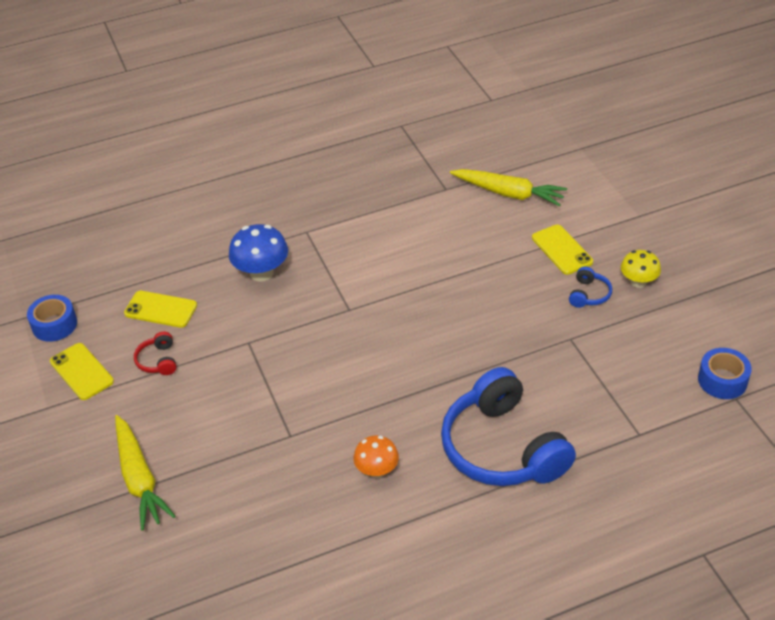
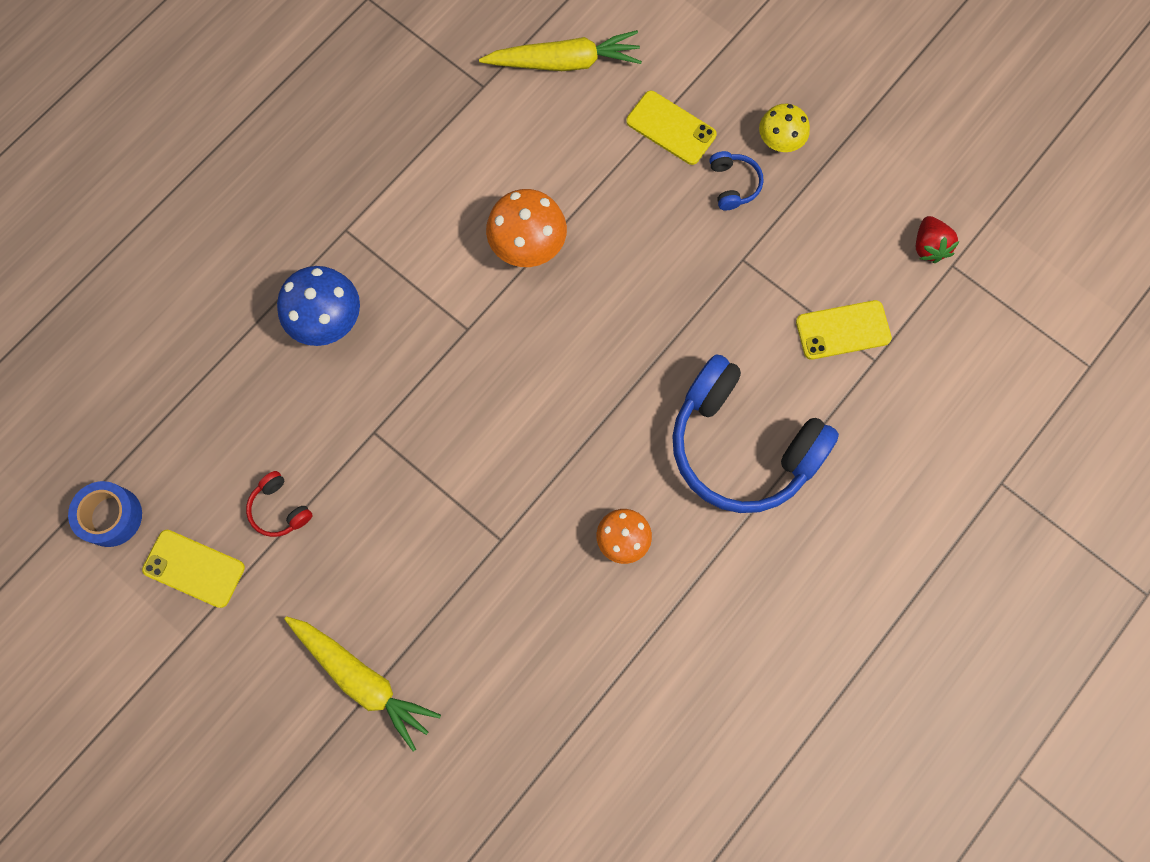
camera: 30 degrees left, 30 degrees up
(161, 309) = (233, 432): yellow phone -> yellow phone (843, 330)
(420, 279) = (528, 245): none -> orange mushroom
(722, 380) = (929, 246): blue tape -> red strawberry

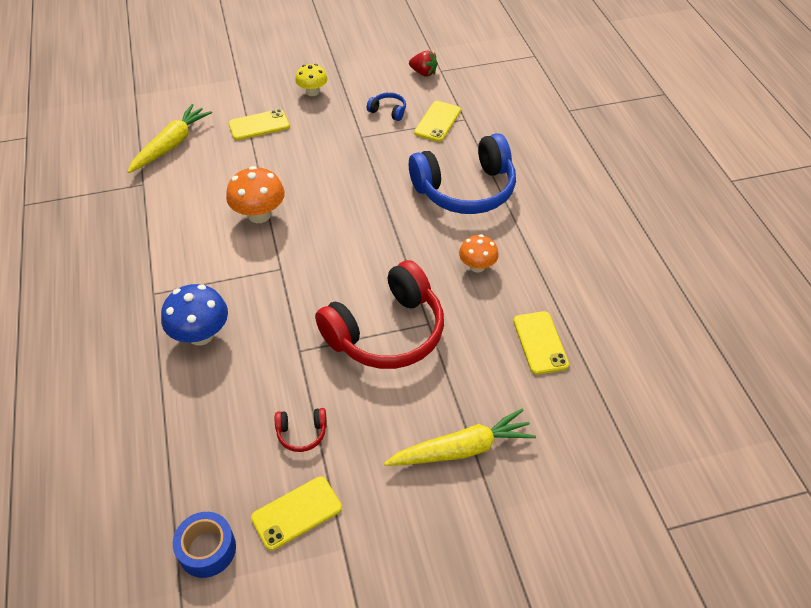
camera: 55 degrees left, 25 degrees down
(458, 504) = (386, 332): none -> red headphones
(556, 679) = (540, 342): none -> yellow phone
(733, 184) = (317, 119): blue headphones -> blue headphones (388, 111)

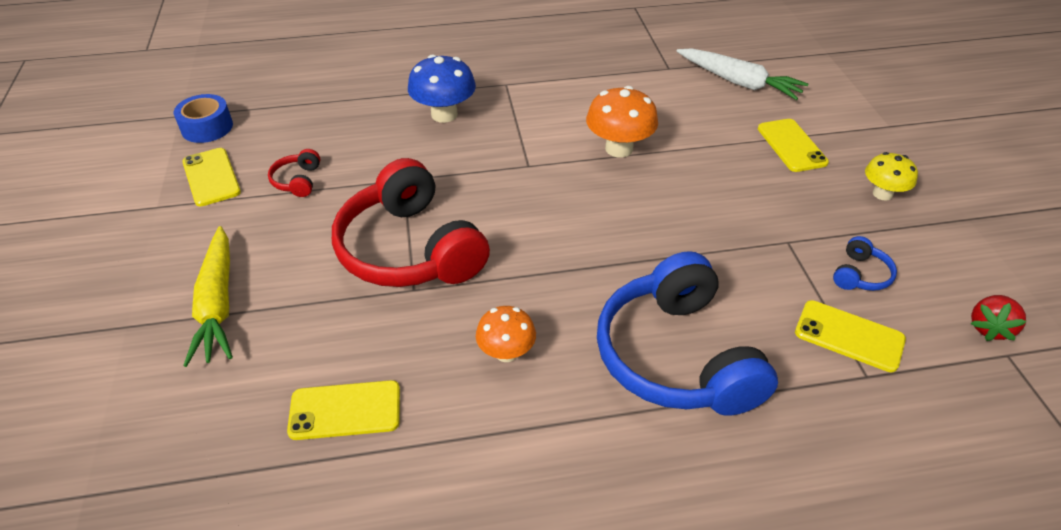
camera: 95 degrees right, 5 degrees down
(171, 145) = (738, 82): yellow carrot -> white carrot

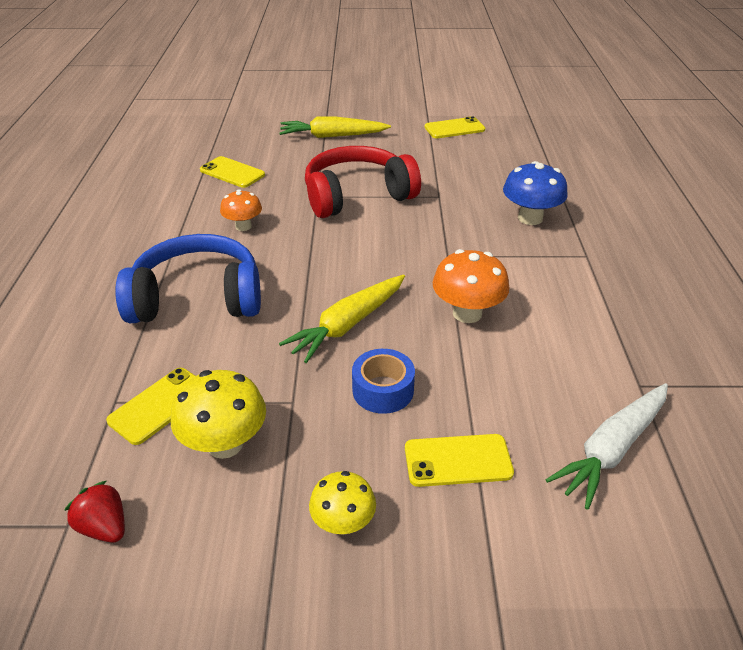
camera: 100 degrees right, 5 degrees down
(207, 127) = (513, 124): blue tape -> blue tape (383, 390)
(297, 181) = (445, 156): red headphones -> none
(345, 410) = (232, 172): yellow phone -> yellow phone turned 60 degrees counterclockwise
(668, 222) = (348, 325): none -> yellow carrot
(860, 275) = (225, 444): blue headphones -> yellow mushroom

